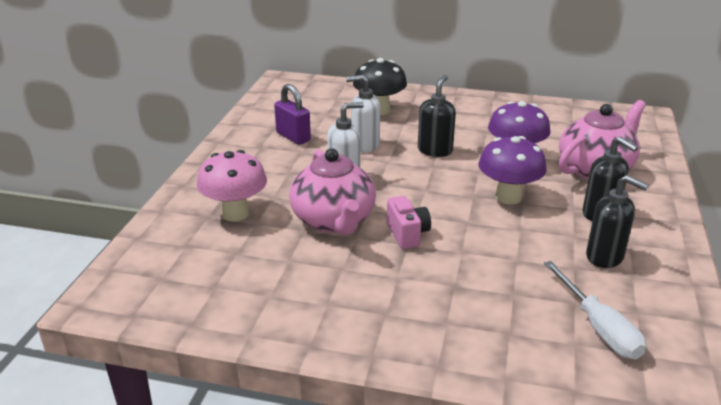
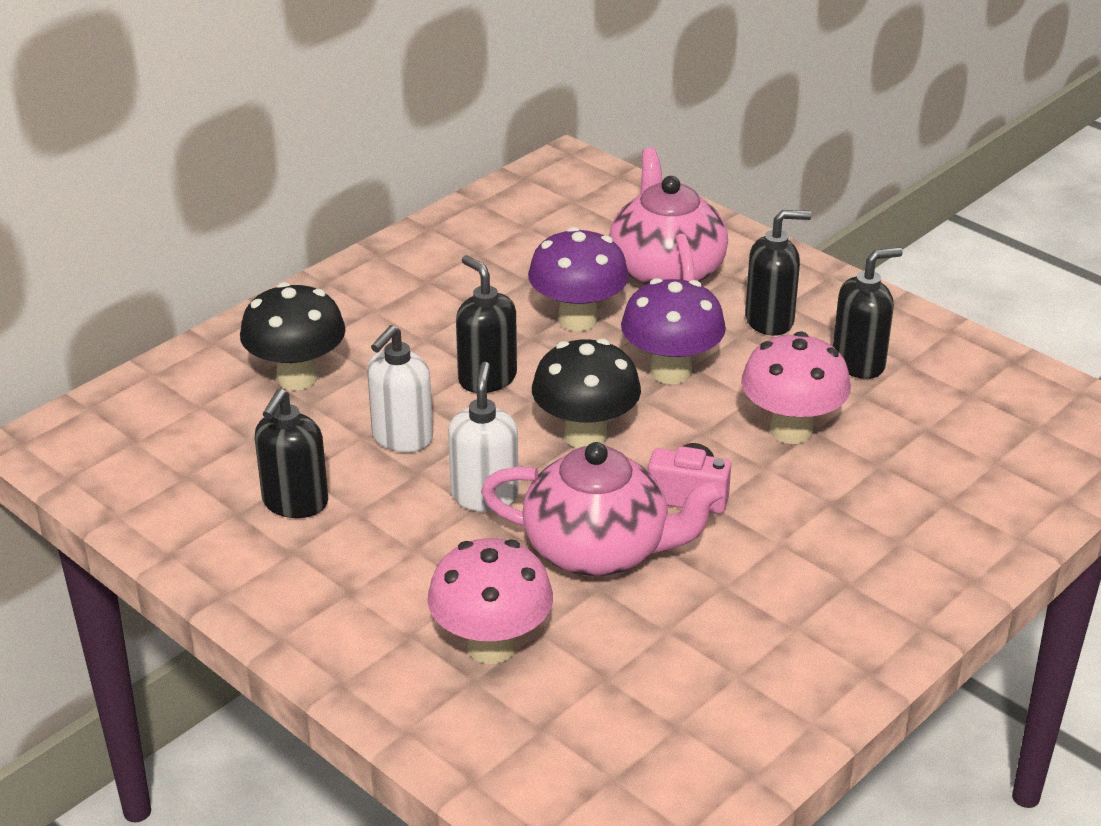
camera: 60 degrees left, 5 degrees up
(293, 137) = (295, 503): purple padlock -> black soap dispenser
(422, 189) = (585, 436): none -> black mushroom
(506, 251) = (791, 430): none -> pink mushroom
(598, 327) = (979, 433): white screwdriver -> none

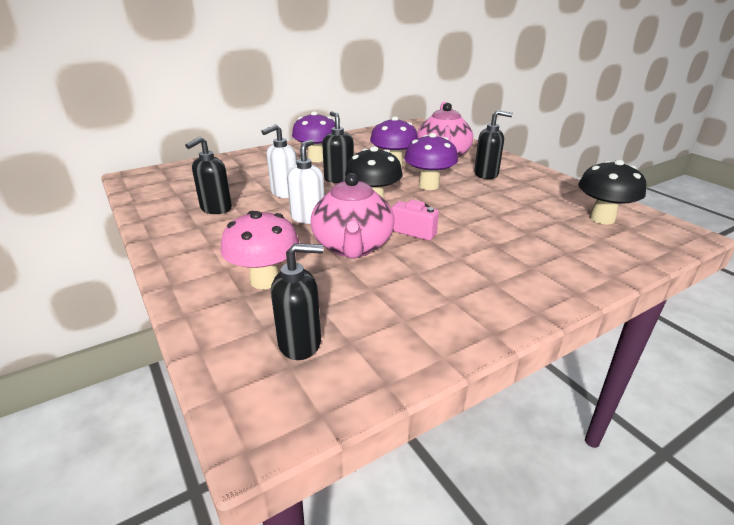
camera: 15 degrees right, 5 degrees down
(297, 378) = (255, 169): black mushroom -> black mushroom (602, 218)
(408, 322) = (316, 159): none -> purple mushroom
(598, 550) = (353, 247): pink teapot -> pink teapot turned 60 degrees clockwise
(791, 430) = (482, 213): pink mushroom -> none
(859, 363) = (528, 193): black soap dispenser -> black soap dispenser (300, 343)

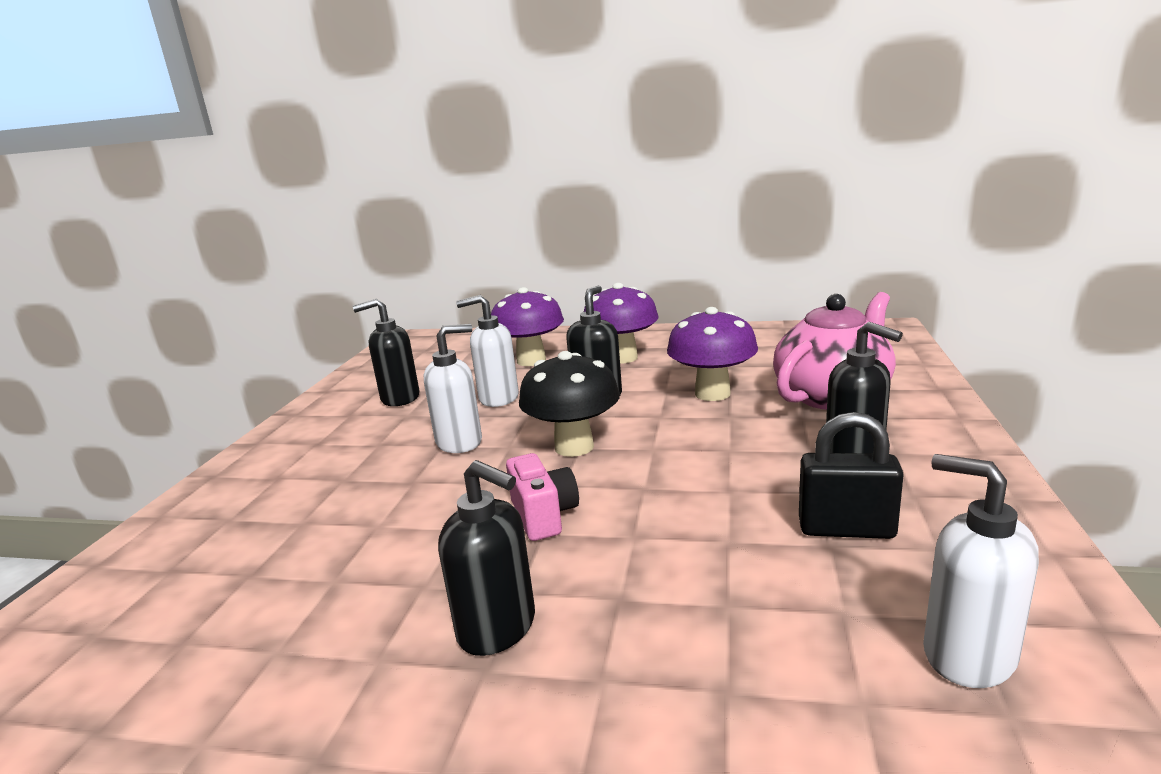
camera: 45 degrees right, 10 degrees down
(265, 280) = (274, 510): pink mushroom -> none
(300, 343) = (150, 611): black soap dispenser -> black soap dispenser (498, 628)
(353, 247) = (428, 506): pink teapot -> none
(428, 186) = (706, 445): purple mushroom -> purple mushroom (531, 360)
(523, 198) = (846, 529): none -> black padlock
(602, 218) = (967, 655): black mushroom -> white soap dispenser

